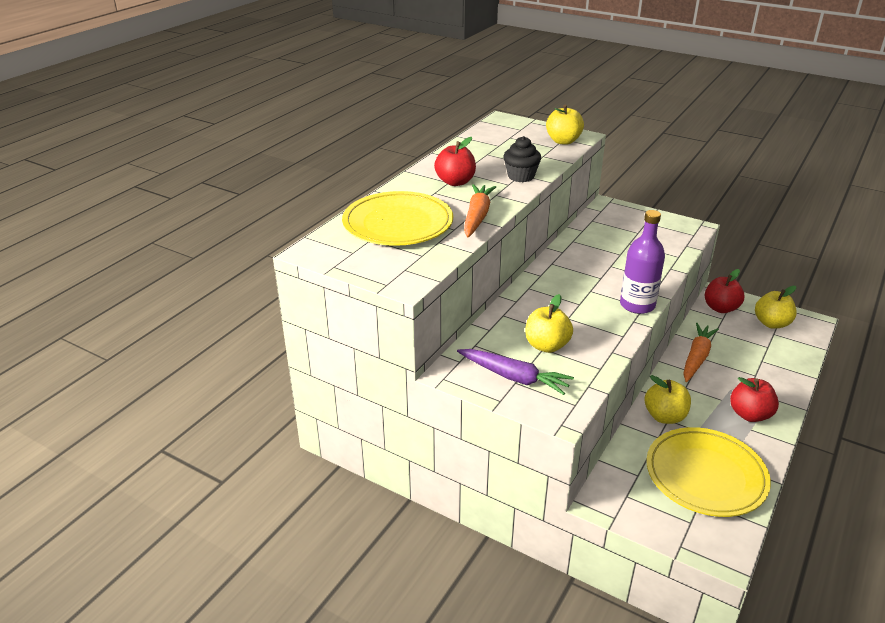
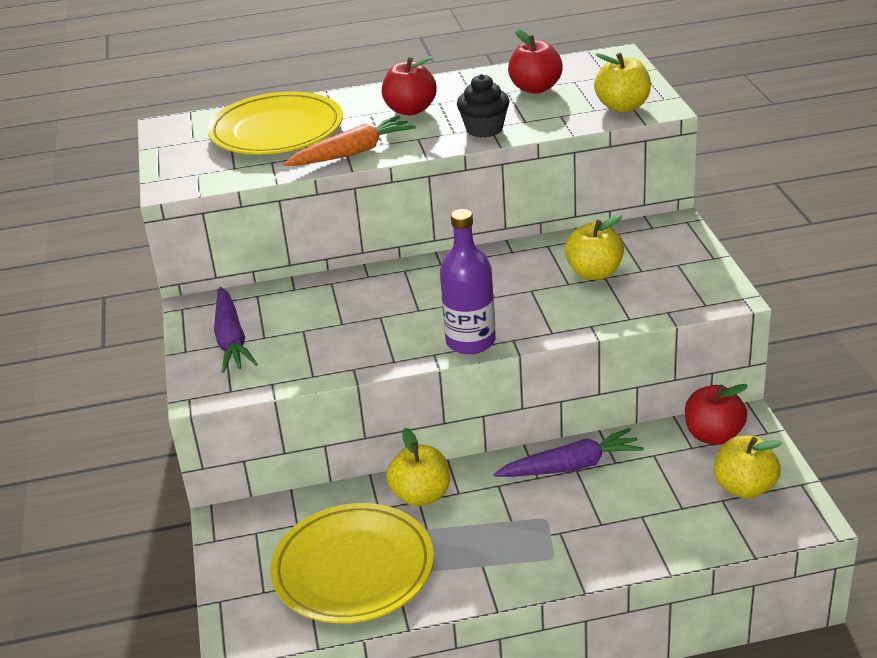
camera: 50 degrees right, 0 degrees up
(546, 346) = (310, 330): yellow apple -> yellow apple (594, 273)
(697, 357) = (571, 466): orange carrot -> purple carrot
(750, 414) = (510, 553): red apple -> red apple (535, 88)

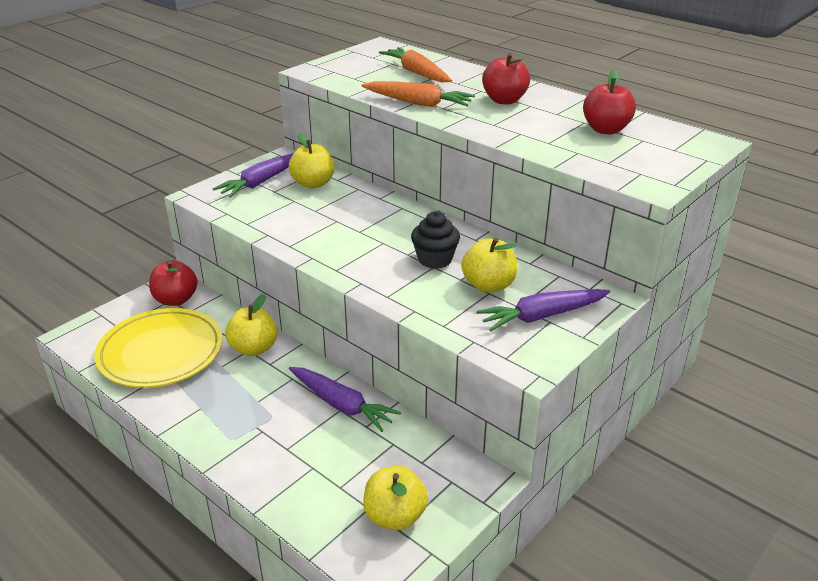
camera: 50 degrees right, 0 degrees up
(276, 130) = (417, 73): yellow plate -> orange carrot
(470, 341) = (341, 266): purple bottle -> none
(484, 129) = (513, 132): black cupcake -> black cupcake (435, 259)
(623, 107) = (631, 171): yellow apple -> yellow apple (313, 183)
(667, 265) = (542, 316): none -> purple carrot
(713, 435) = (448, 469): red apple -> red apple (176, 299)

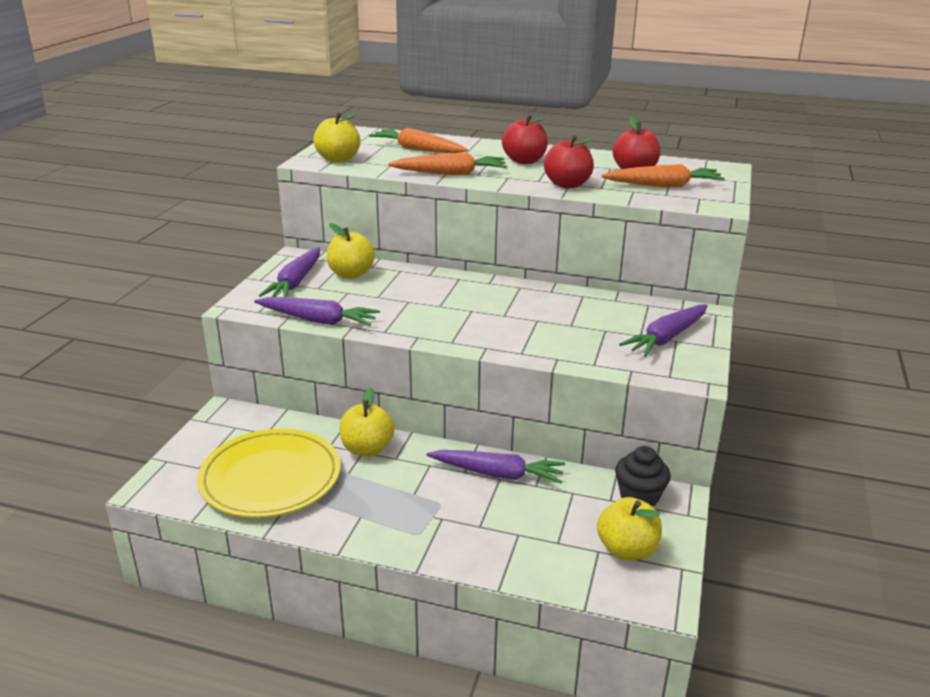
camera: 25 degrees left, 5 degrees down
(176, 299) = (241, 426): red apple -> red apple (567, 184)
(246, 222) = (318, 320): none -> purple carrot
(435, 259) = (532, 314): black cupcake -> black cupcake (639, 497)
(488, 285) = (599, 324): yellow apple -> yellow apple (338, 159)
(617, 152) = (663, 186): none -> orange carrot

